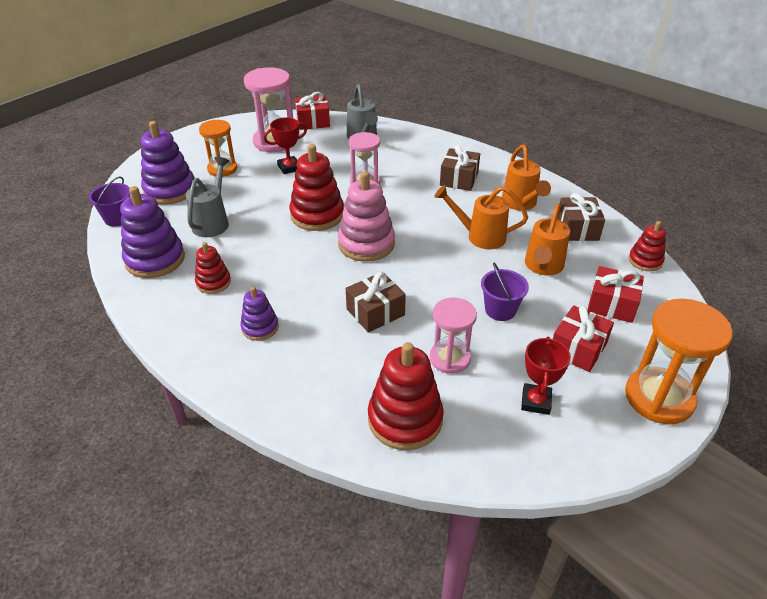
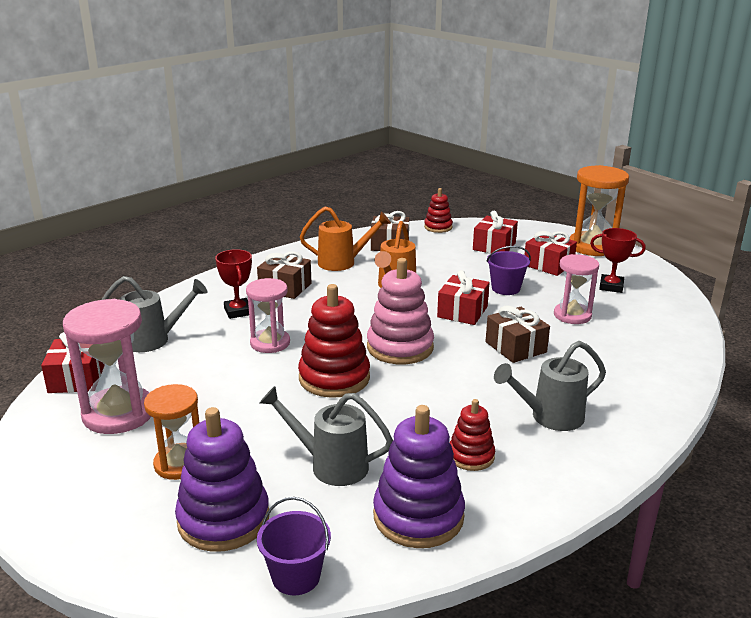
camera: 85 degrees left, 15 degrees down
(260, 327) = (550, 417): purple stacking toy -> grey watering can
(289, 167) = (206, 399): red trophy -> red trophy (238, 311)
(405, 419) = (650, 340): red stacking toy -> none
(439, 279) = (462, 312): none -> red gift
(543, 266) = (444, 265): orange watering can -> none

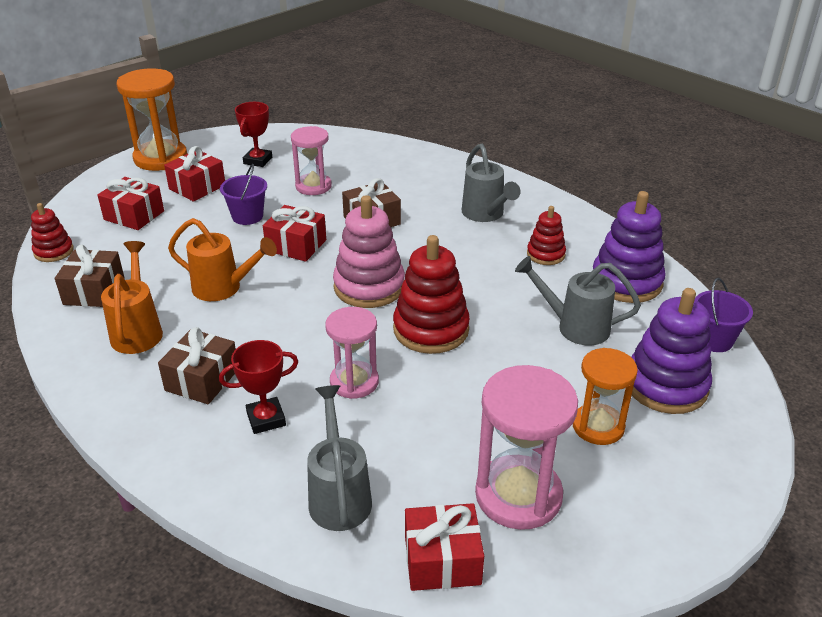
camera: 90 degrees left, 10 degrees up
(331, 465) = (575, 327): grey watering can -> grey watering can turned 90 degrees clockwise

